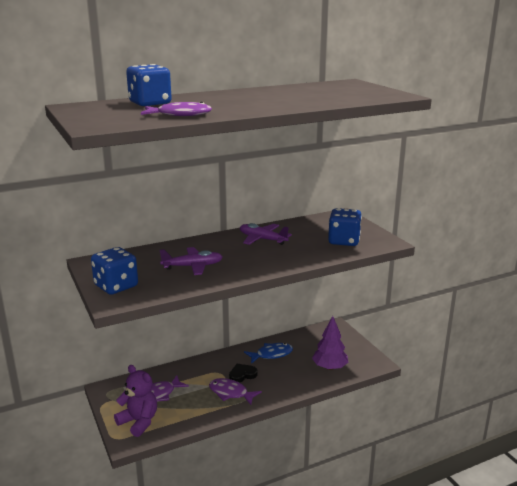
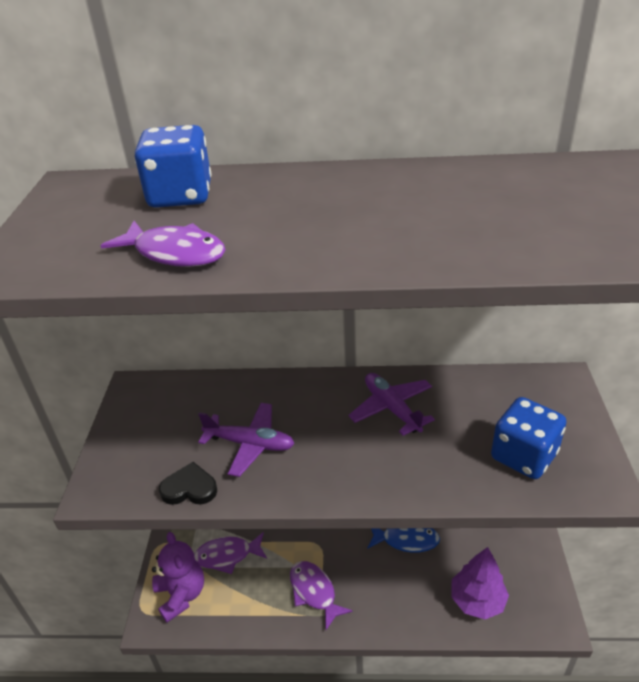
camera: 30 degrees right, 15 degrees up
(116, 286) = (126, 455): blue dice -> none
(242, 375) = (347, 563): black heart -> black heart (189, 488)

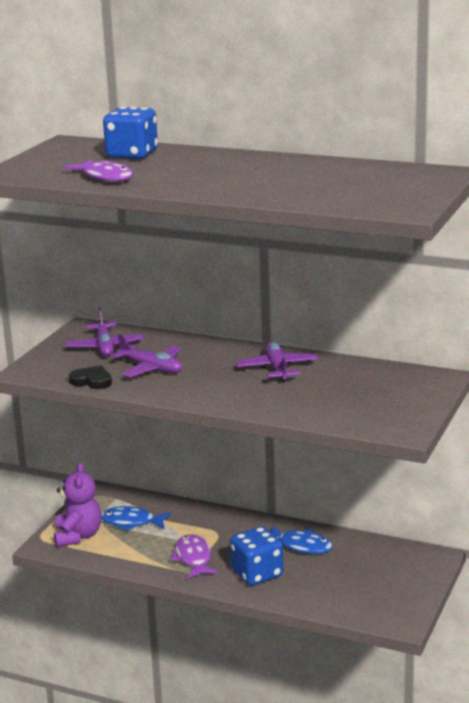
camera: 20 degrees right, 15 degrees down
(175, 417) = (105, 347): none -> purple plane
(227, 555) = (131, 522): purple fish -> blue fish
(477, 600) = (337, 594): purple tree -> none
(523, 456) = (357, 407): blue dice -> blue dice (257, 574)

